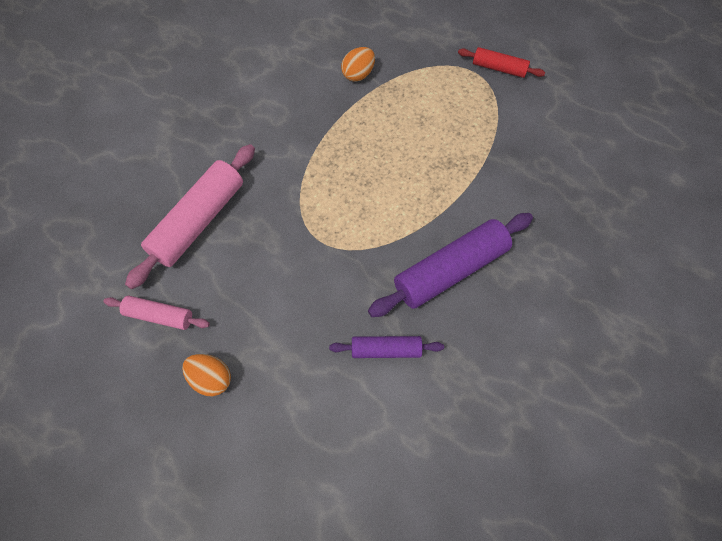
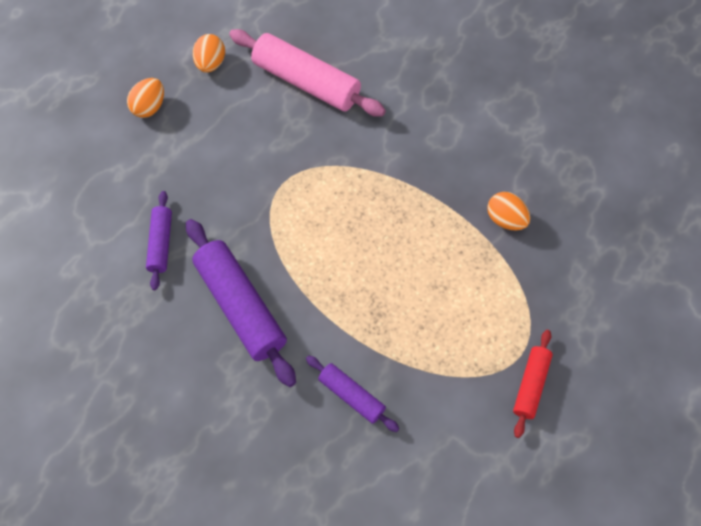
camera: 90 degrees right, 0 degrees up
(159, 316) = (211, 63): pink rolling pin -> orange egg
(524, 182) = (351, 396): none -> purple rolling pin

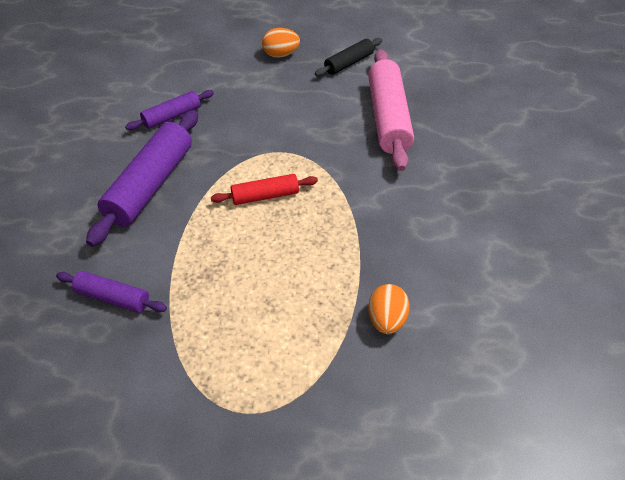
camera: 55 degrees right, 15 degrees down
(211, 63) = (349, 63): orange egg -> black rolling pin
(351, 396) = (113, 298): purple rolling pin -> purple rolling pin turned 75 degrees counterclockwise
(530, 385) = (217, 440): red rolling pin -> red rolling pin (265, 196)

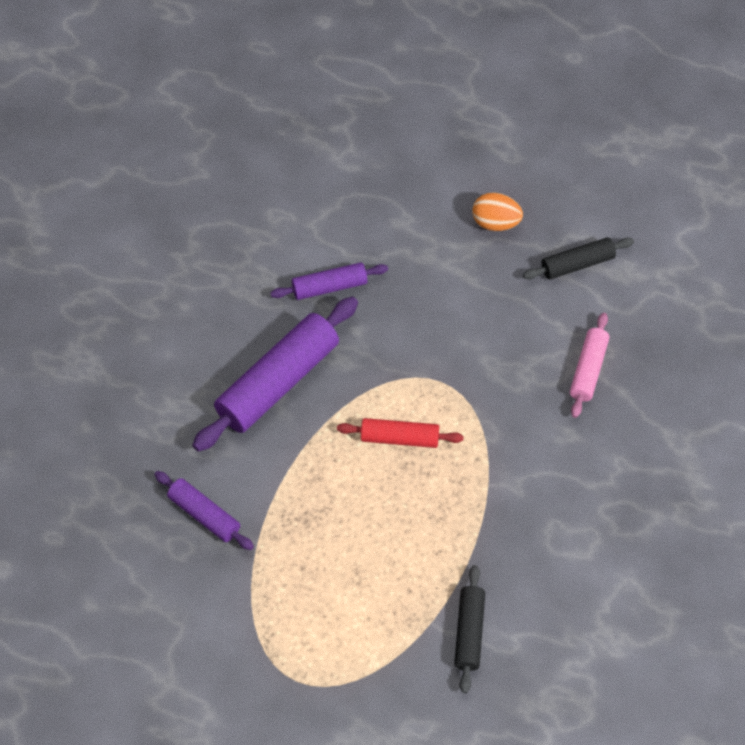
camera: 20 degrees right, 10 degrees up
(386, 320) = (469, 632): orange egg -> black rolling pin
(388, 118) = (588, 370): pink rolling pin -> pink rolling pin, size x0.54

